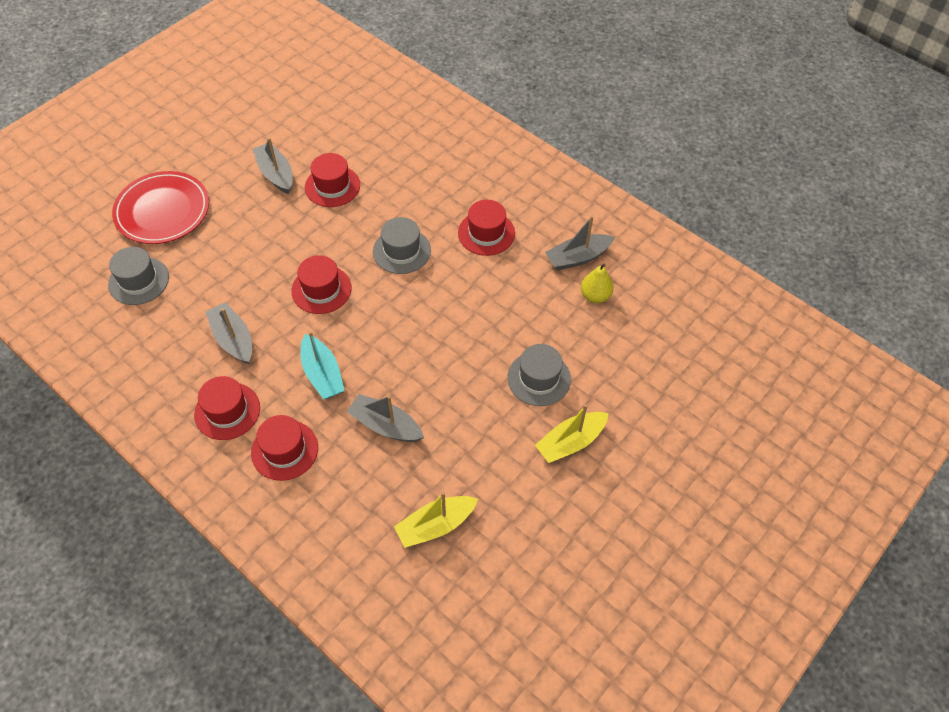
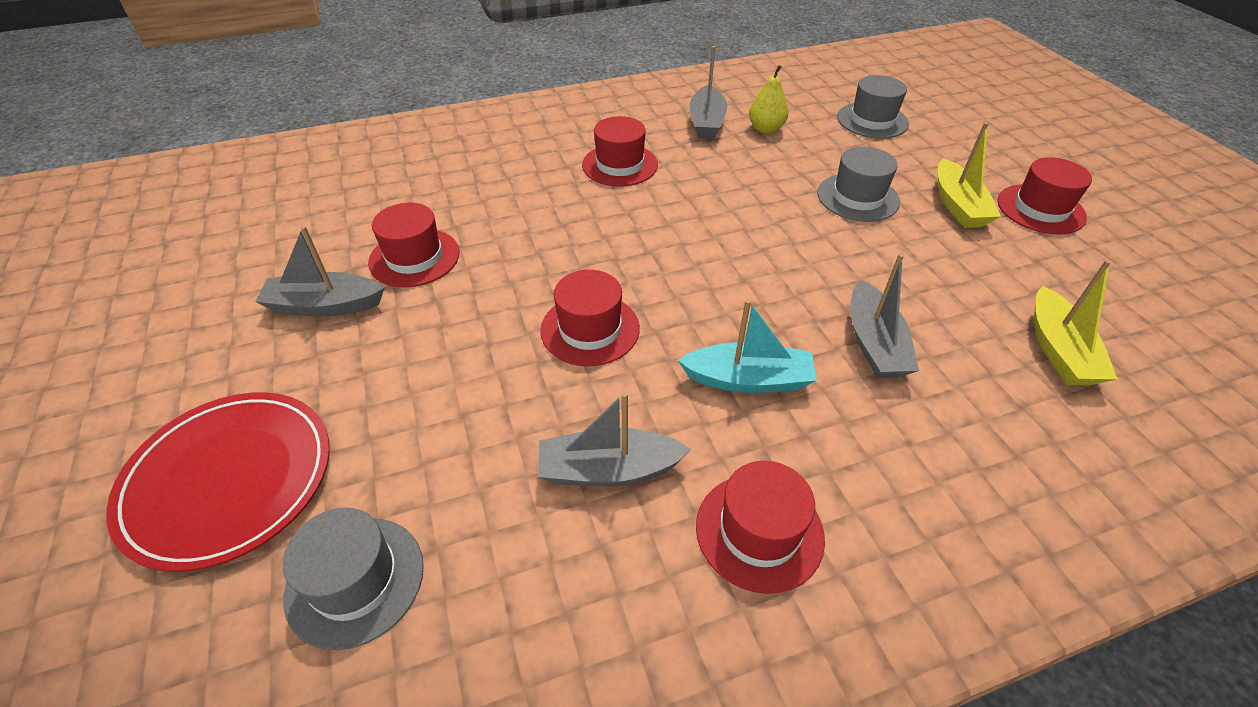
camera: 60 degrees left, 10 degrees down
(284, 450) = (875, 475): red hat -> red hat (1040, 209)
(385, 425) = (874, 343): grey boat -> grey boat turned 60 degrees counterclockwise
(401, 251) = (588, 234): grey hat -> grey hat (872, 120)

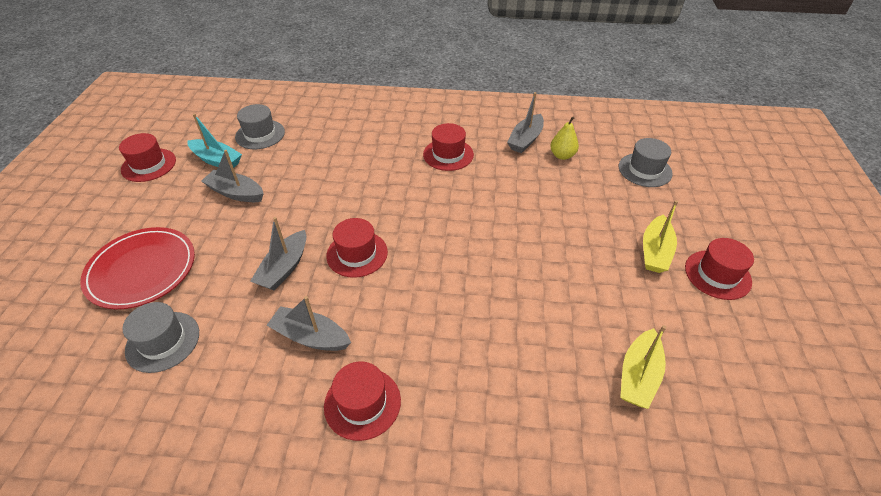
camera: 25 degrees right, 0 degrees up
(414, 257) = (295, 179): red hat -> red hat (149, 165)
(748, 380) = (422, 316): turquoise boat -> turquoise boat (217, 160)
(858, 197) = (586, 223): grey hat -> grey hat (260, 134)
(874, 343) = (516, 324): grey boat -> grey boat (284, 268)

